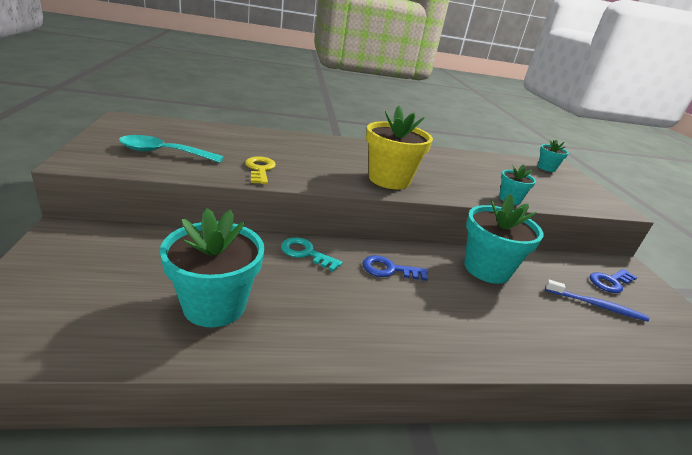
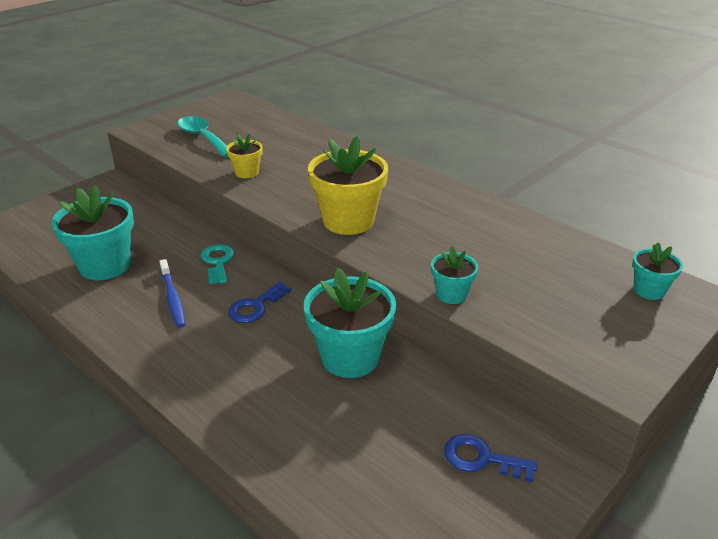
camera: 55 degrees right, 5 degrees up
(260, 169) = (246, 172): yellow key -> yellow flower pot
(389, 269) = (255, 306): blue key -> blue key turned 105 degrees counterclockwise
(596, 305) = (397, 456): blue toothbrush -> blue toothbrush (172, 298)

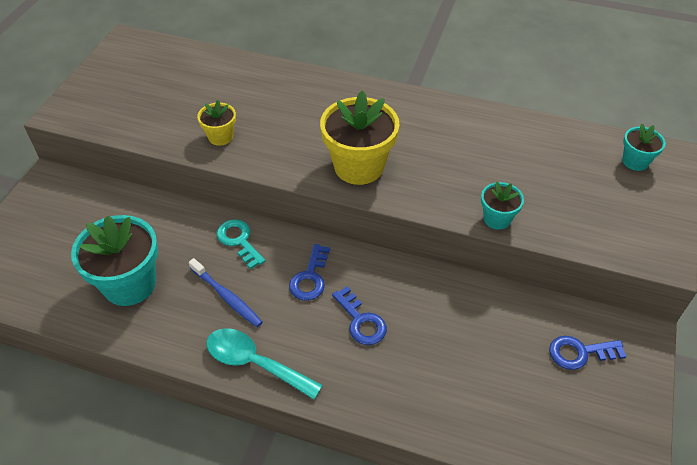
camera: 25 degrees left, 15 degrees up
(203, 138) = (139, 104): turquoise spoon -> turquoise spoon (255, 363)
(274, 354) = (361, 321): none -> blue key
(350, 357) = (425, 299): turquoise flower pot -> none

